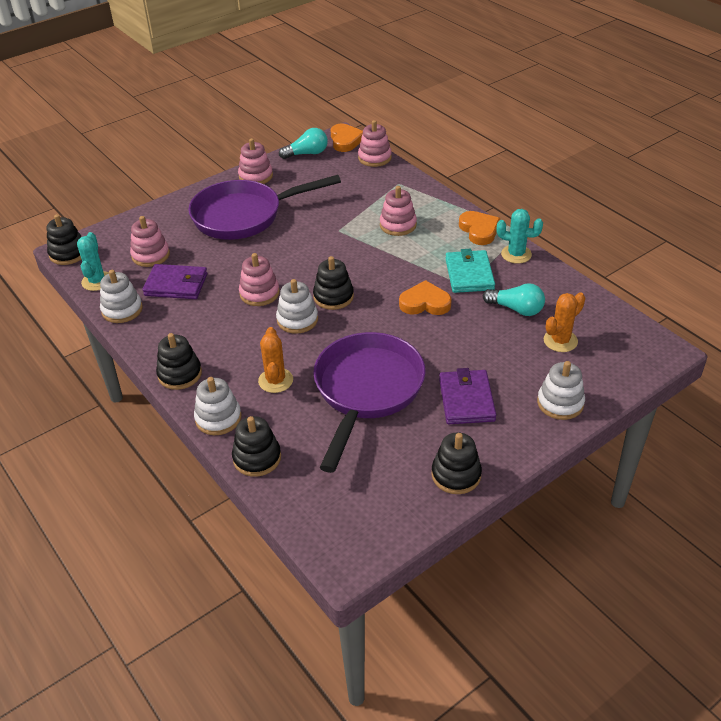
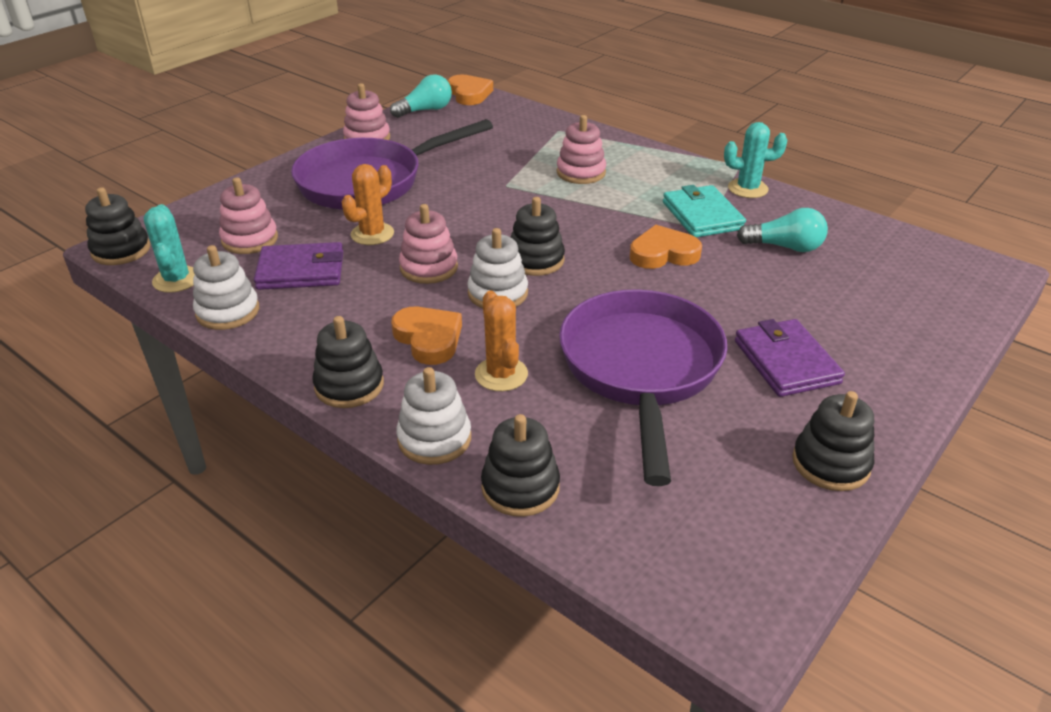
camera: 15 degrees left, 5 degrees down
(374, 158) = (515, 108): pink stacking toy -> none
(479, 230) = (687, 168): orange heart -> orange heart (428, 339)
(560, 341) = (863, 276): orange cactus -> orange cactus (372, 234)
(560, 403) = (911, 349): white stacking toy -> none

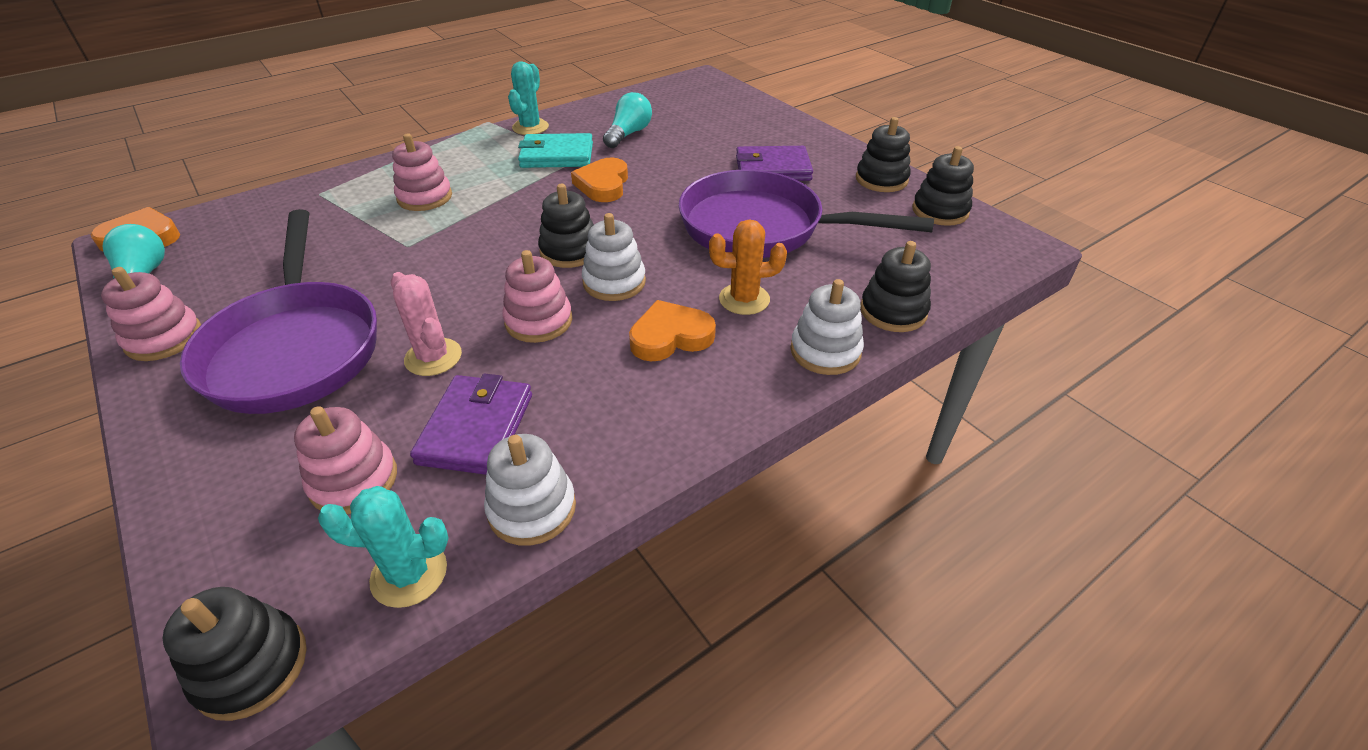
camera: 75 degrees left, 5 degrees up
(349, 385) = (729, 402): black stacking toy -> black stacking toy (940, 211)
(372, 234) = (433, 357): orange cactus -> pink cactus

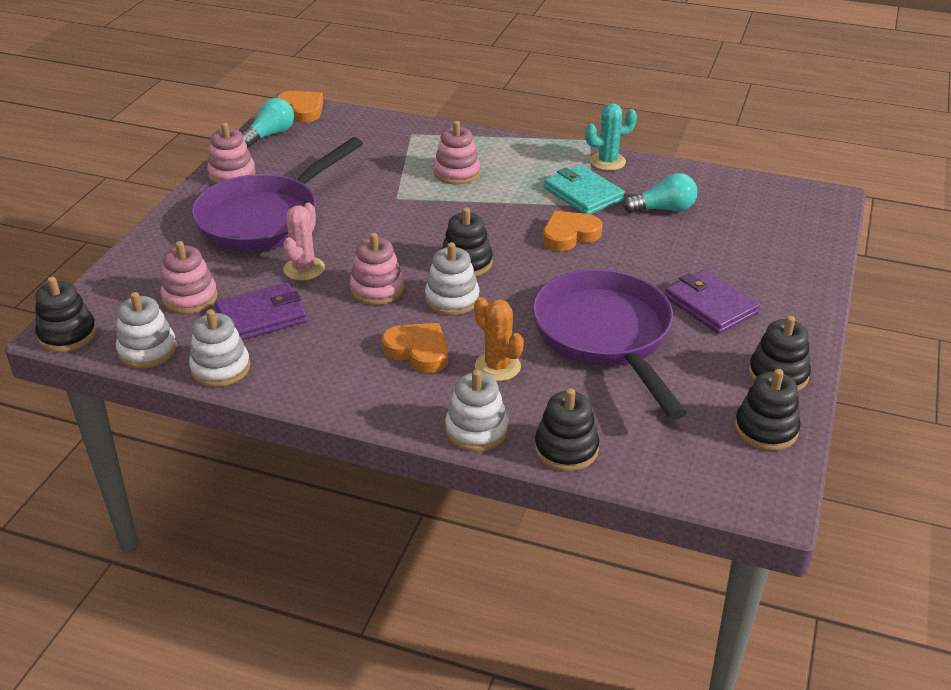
camera: 55 degrees right, 5 degrees down
(409, 574) = (147, 350): turquoise cactus -> white stacking toy

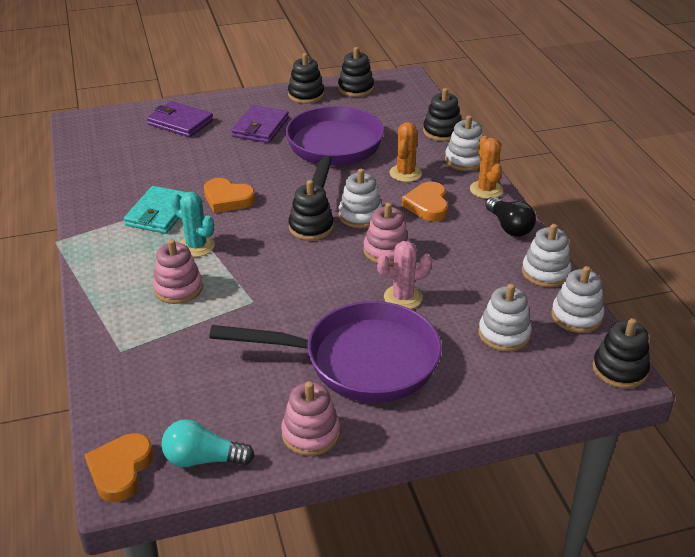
camera: 125 degrees left, 0 degrees up
(190, 298) = (504, 334): pink stacking toy -> white stacking toy
(261, 317) = (478, 285): purple wallet -> purple wallet (180, 122)
(314, 387) = (509, 227): none -> black light bulb
(397, 411) = (486, 190): none -> orange cactus
(605, 337) = (333, 149): purple pan -> purple pan turned 150 degrees clockwise
(607, 162) = (92, 220): turquoise cactus -> turquoise cactus (196, 246)
(663, 209) = (152, 174): turquoise light bulb -> none

